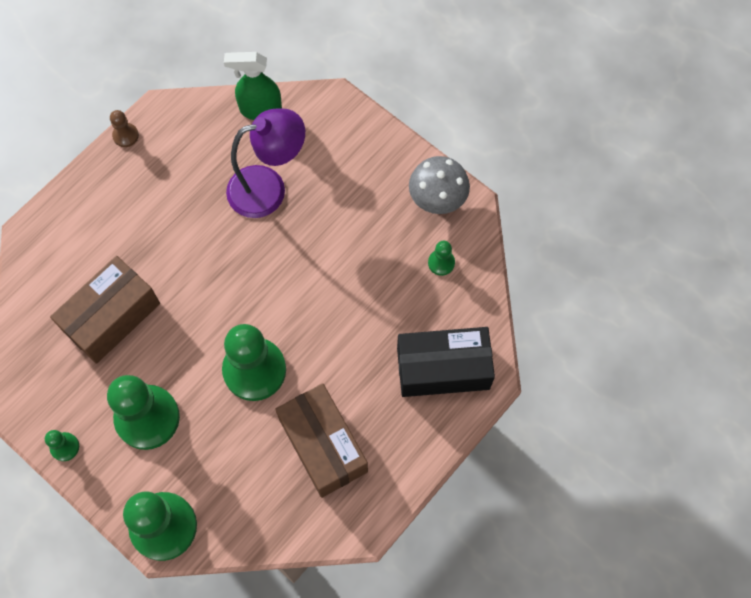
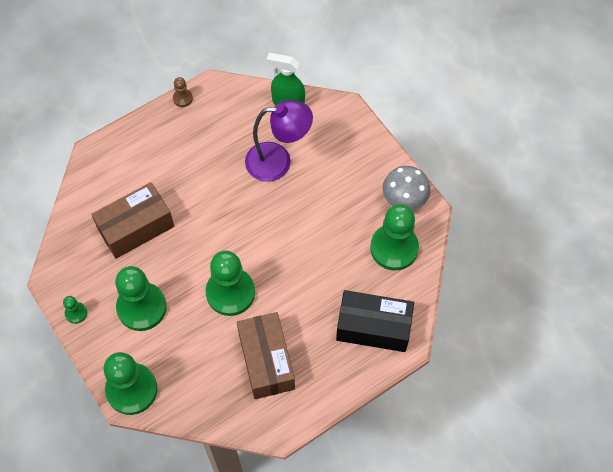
camera: 15 degrees right, 5 degrees down
(441, 263) = (394, 248): green pawn -> green pawn, size x2.26

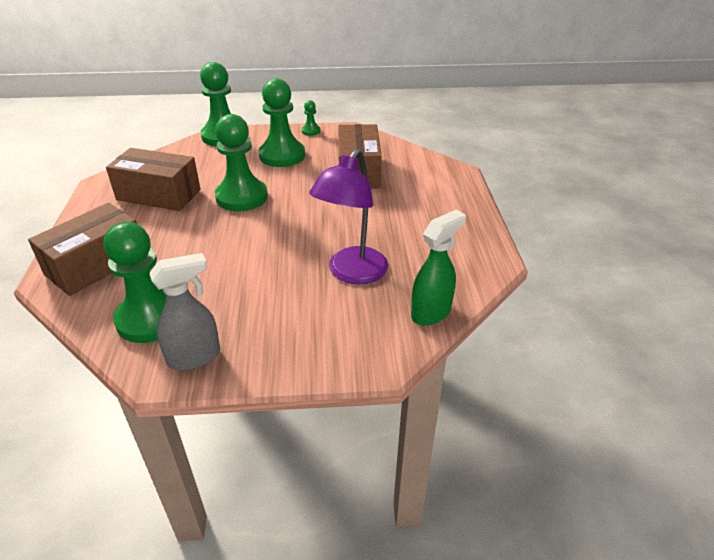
camera: 120 degrees right, 25 degrees down
(182, 98) = (491, 236): brown pawn -> none
(373, 327) = (96, 265): black box -> brown box
(404, 201) = (195, 357): grey mushroom -> grey spray bottle

